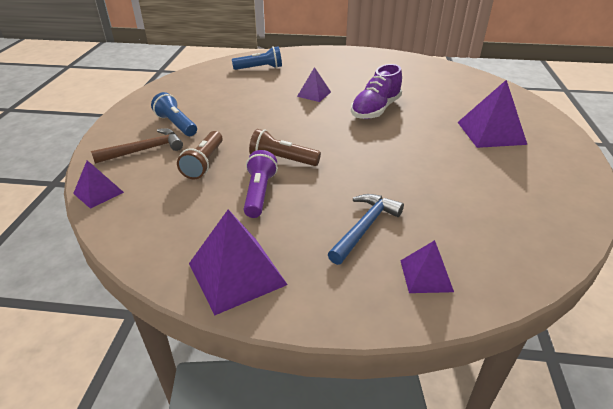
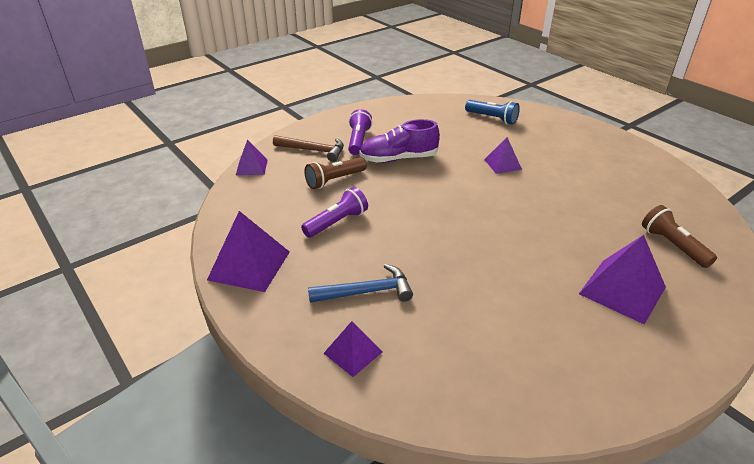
camera: 45 degrees right, 0 degrees up
(176, 124) = (358, 140): blue flashlight -> purple flashlight
(282, 160) = (389, 207): brown flashlight -> brown flashlight (672, 245)
(375, 110) = (537, 206): purple shoe -> purple shoe (398, 159)

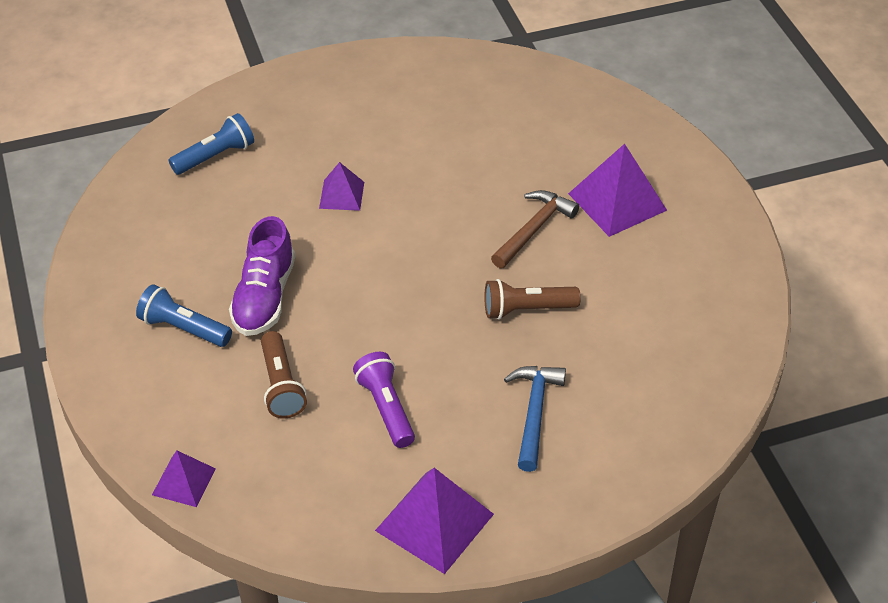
camera: 70 degrees left, 10 degrees up
(313, 150) = (179, 391): brown hammer -> brown hammer (533, 229)
(353, 352) = (623, 450): purple pyramid -> none
(358, 140) = (183, 328): purple flashlight -> blue flashlight
(672, 245) = (568, 129): brown flashlight -> brown flashlight (526, 309)

